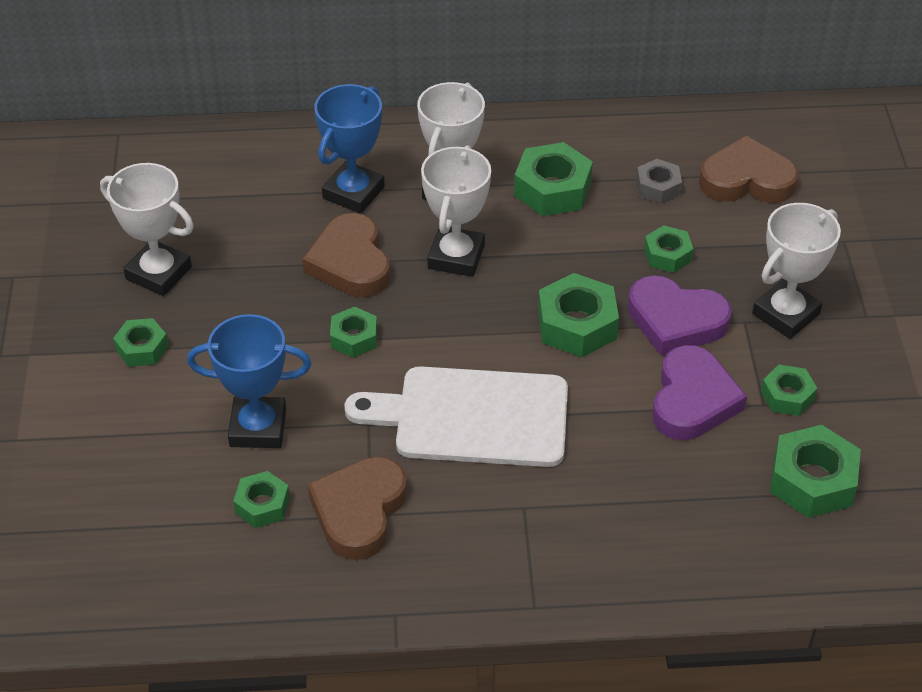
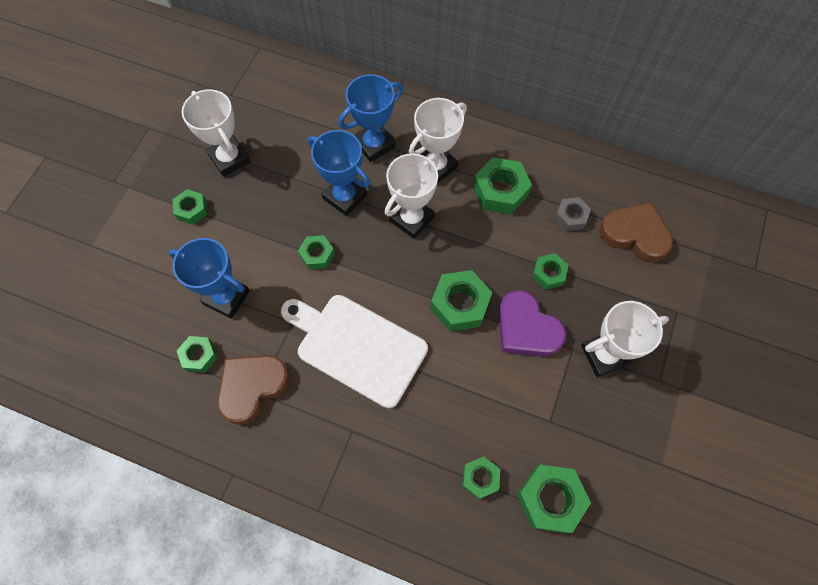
camera: 25 degrees right, 20 degrees up
(350, 262) = (345, 197): brown heart -> blue trophy
(693, 400) = (504, 397): purple heart -> none
(787, 396) = (569, 422): green nut -> green nut (480, 478)

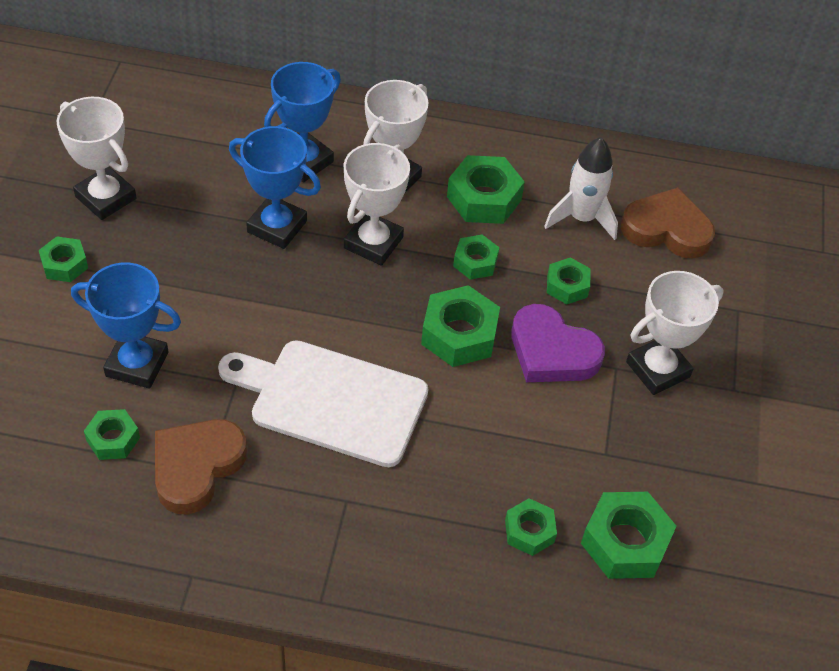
camera: 15 degrees left, 15 degrees down
(317, 255) = (253, 299): green nut -> green nut (475, 262)
(571, 217) = (581, 218): grey nut -> white rocket

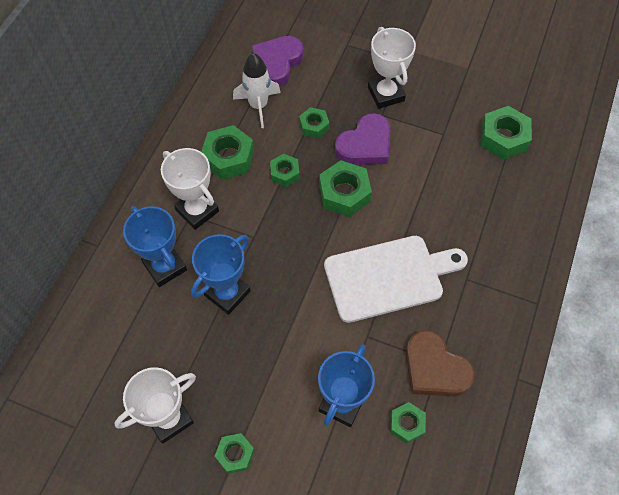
camera: 75 degrees left, 10 degrees up
(331, 400) = (389, 277): white cutting board -> white cutting board turned 135 degrees counterclockwise
(373, 243) = (255, 232): white trophy -> none
(529, 531) = (494, 183): green nut -> none
(666, 229) = (277, 63): brown heart -> purple heart

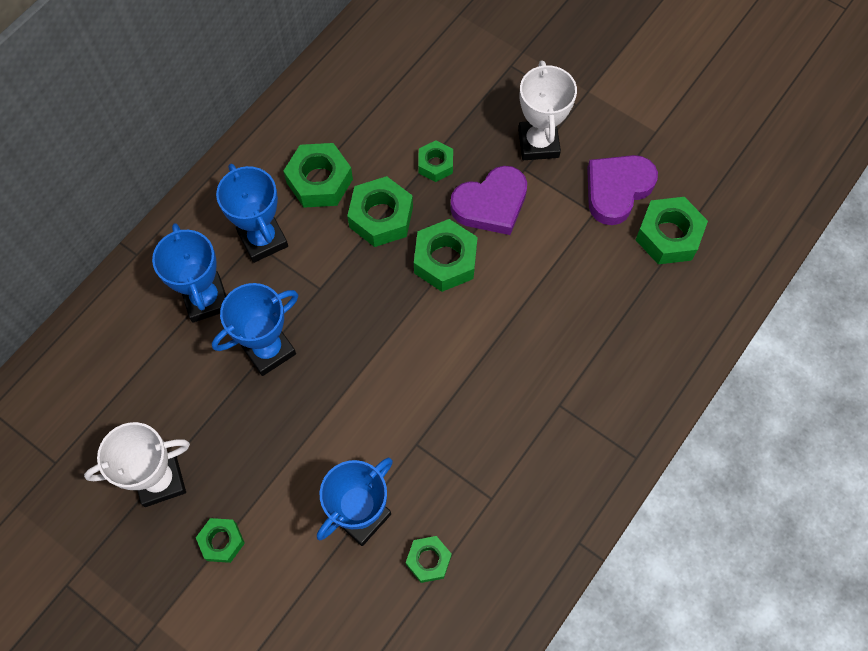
camera: 15 degrees right, 5 degrees up
(197, 210) = (263, 239): white trophy -> blue trophy
(258, 106) = (375, 122): white rocket -> none
(277, 63) = (415, 71): purple heart -> purple heart (617, 190)
(285, 173) = (381, 217): green nut -> green nut, size x1.67
(389, 277) = (465, 379): white cutting board -> none
(434, 368) = (483, 504): brown heart -> none

